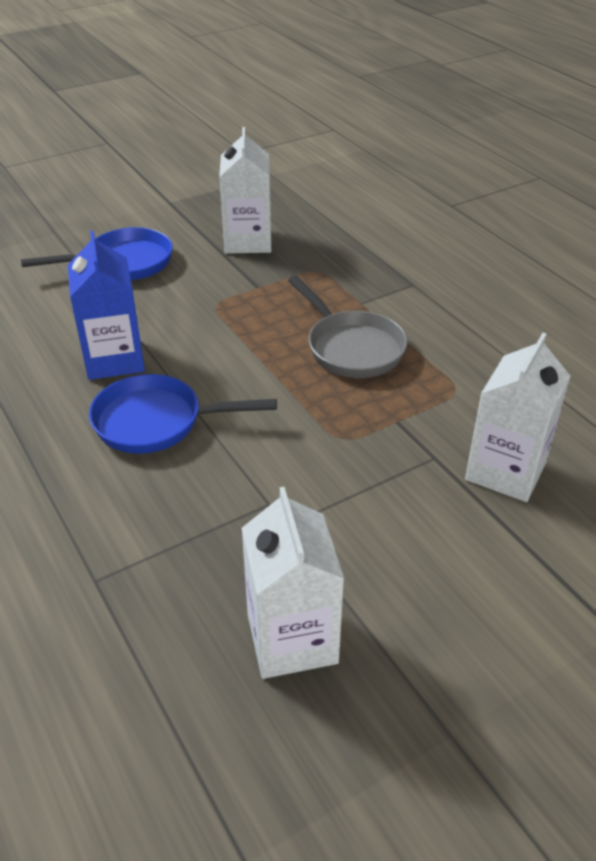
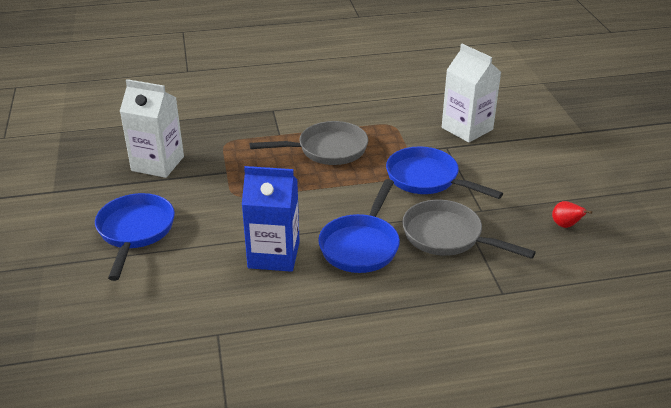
camera: 70 degrees left, 5 degrees down
(205, 499) = (448, 236): none -> grey pan
(292, 638) = (565, 225): white carton -> red pear
(336, 453) = (427, 179): none -> blue pan

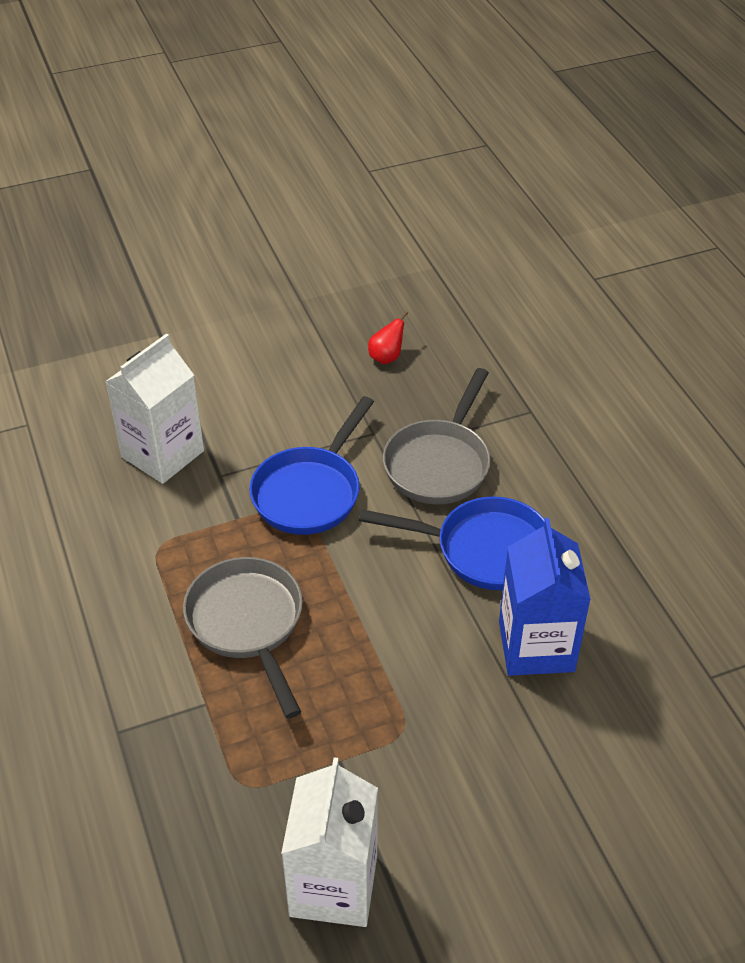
camera: 100 degrees left, 10 degrees up
(135, 232) = (540, 853): blue pan -> none

